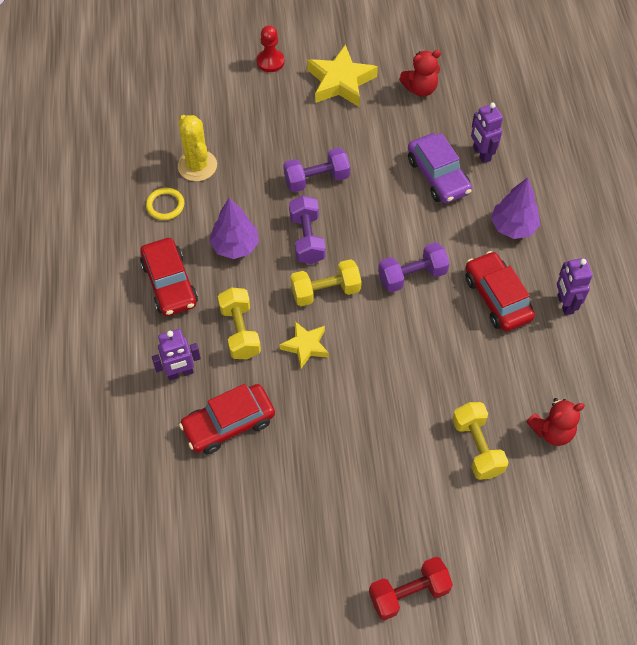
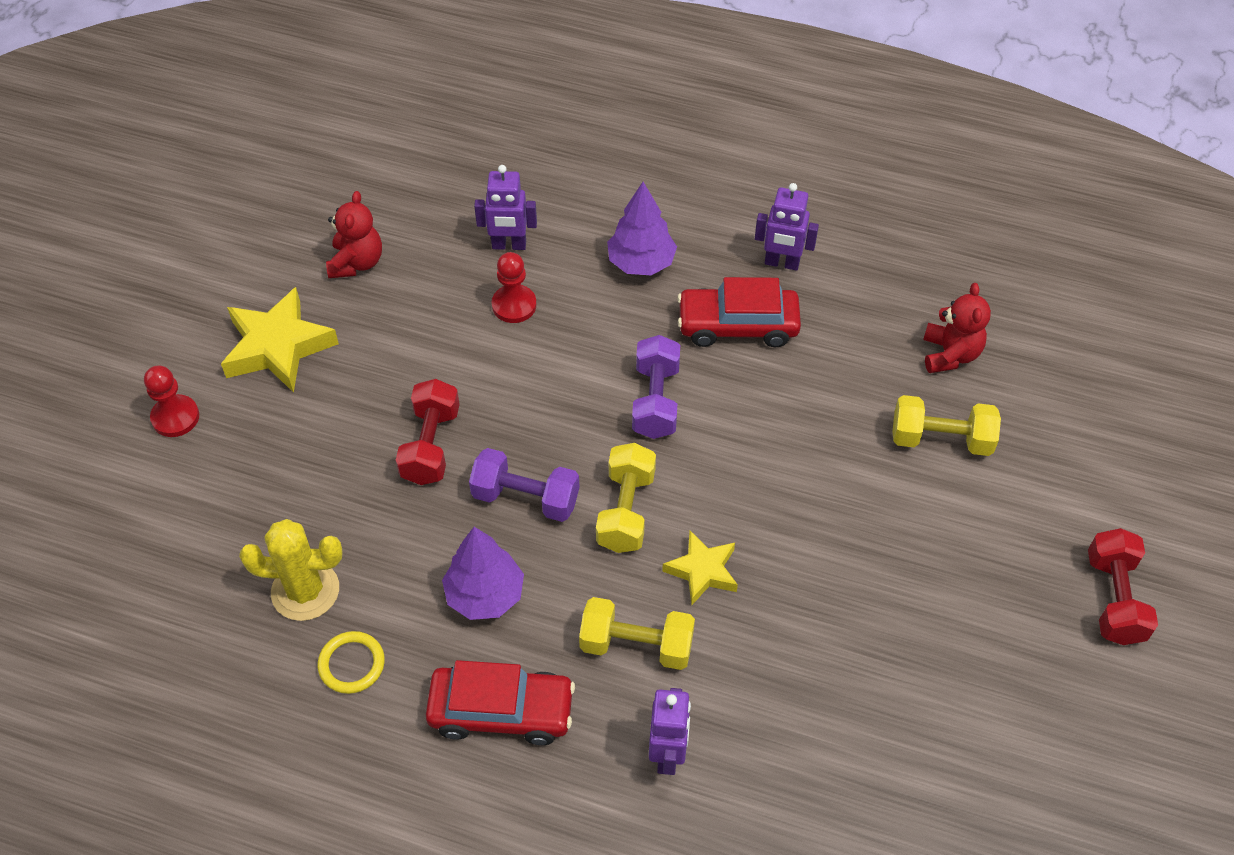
camera: 65 degrees left, 5 degrees down
(228, 424) = (783, 719): red car -> none
(316, 179) = (430, 445): purple dumbbell -> red dumbbell
(438, 176) = (514, 305): purple car -> red pawn

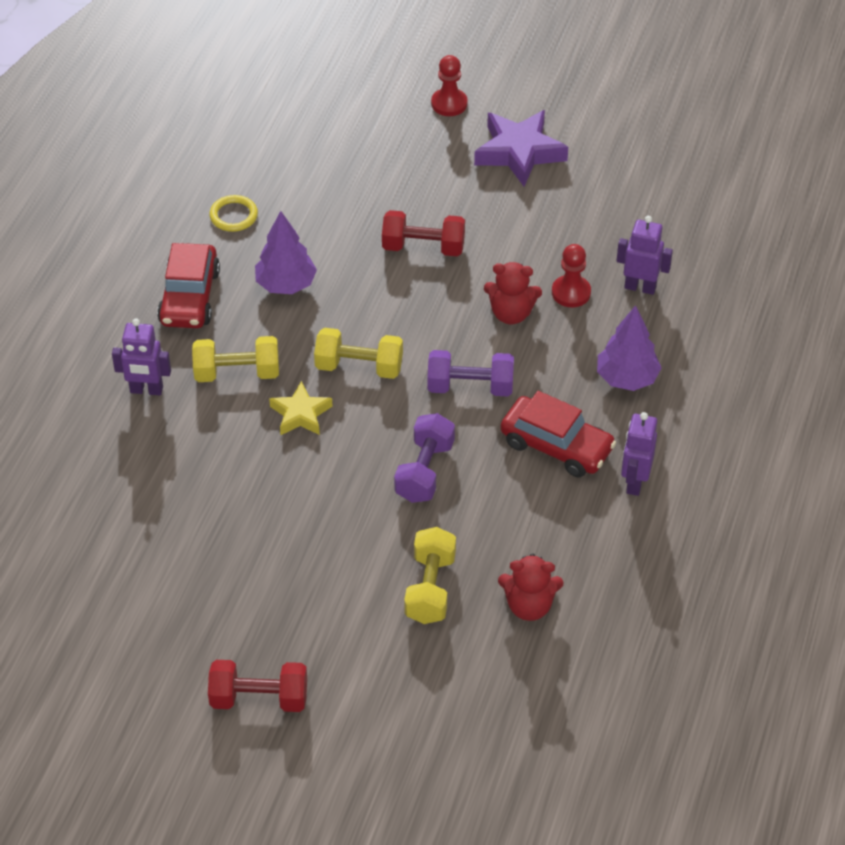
camera: 90 degrees right, 5 degrees down
(278, 347) = (519, 152): yellow star -> purple star
(305, 591) = (295, 187): yellow cactus -> none
(356, 263) = (612, 191): red teddy bear -> red teddy bear (511, 313)
(509, 245) = (640, 287): purple robot -> purple robot turned 105 degrees clockwise
(526, 498) = (372, 305): purple dumbbell -> purple dumbbell (424, 471)
(636, 645) = (237, 373): yellow dumbbell -> yellow dumbbell turned 75 degrees clockwise
(737, 325) = (556, 446): red car -> red car turned 120 degrees clockwise

